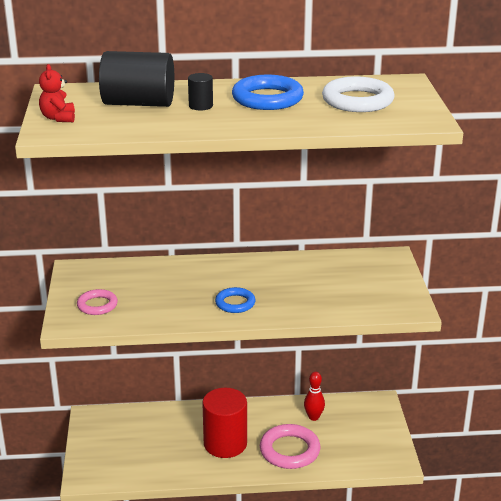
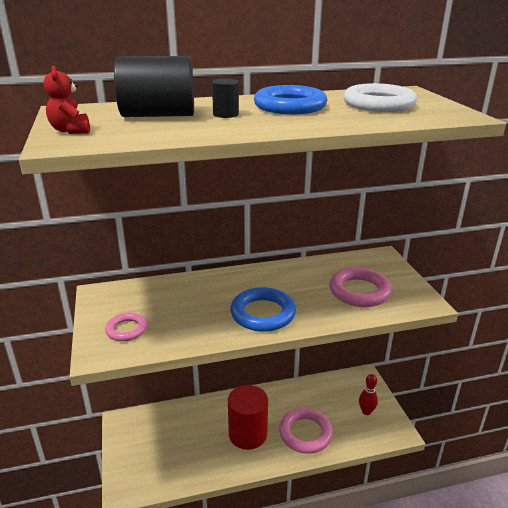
camera: 10 degrees left, 0 degrees up
(235, 303) = (263, 314): blue ring -> blue ring, size x1.67
(313, 417) = (316, 397): red bowling pin -> red bowling pin (366, 411)
(346, 291) = (359, 291): none -> pink ring

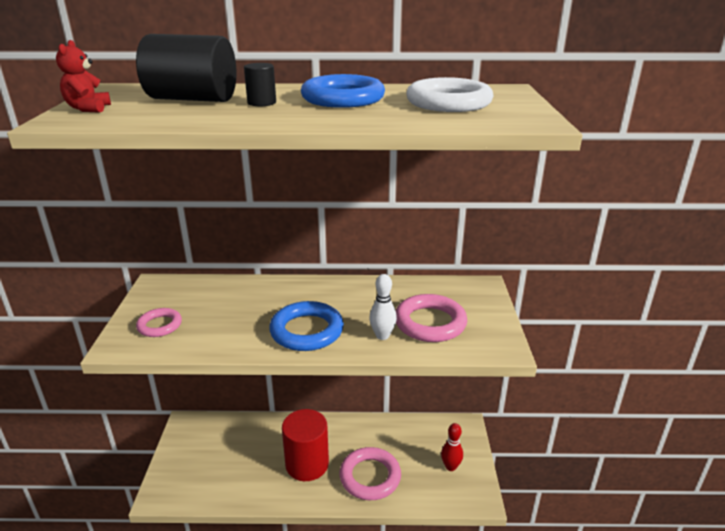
camera: 15 degrees right, 0 degrees up
(328, 308) = (382, 336): none -> white bowling pin

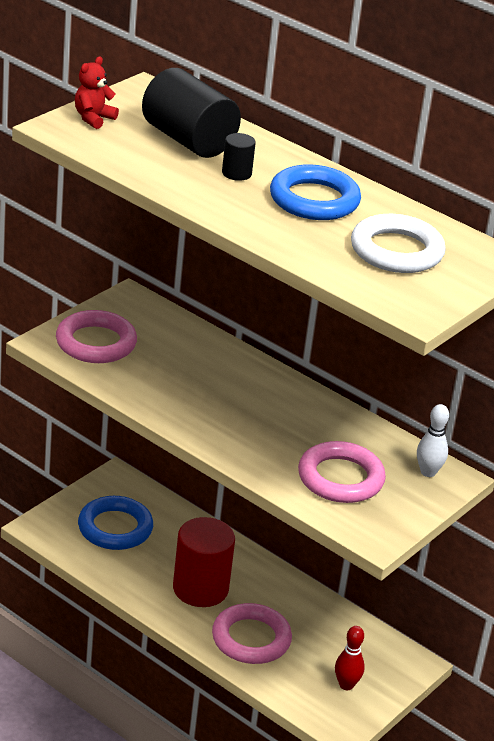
camera: 35 degrees right, 5 degrees up
(159, 325) = (96, 343): pink ring -> pink ring, size x1.67
(307, 331) = (216, 420): blue ring -> blue ring (115, 528)
(382, 336) = (278, 463): white bowling pin -> white bowling pin (428, 472)

